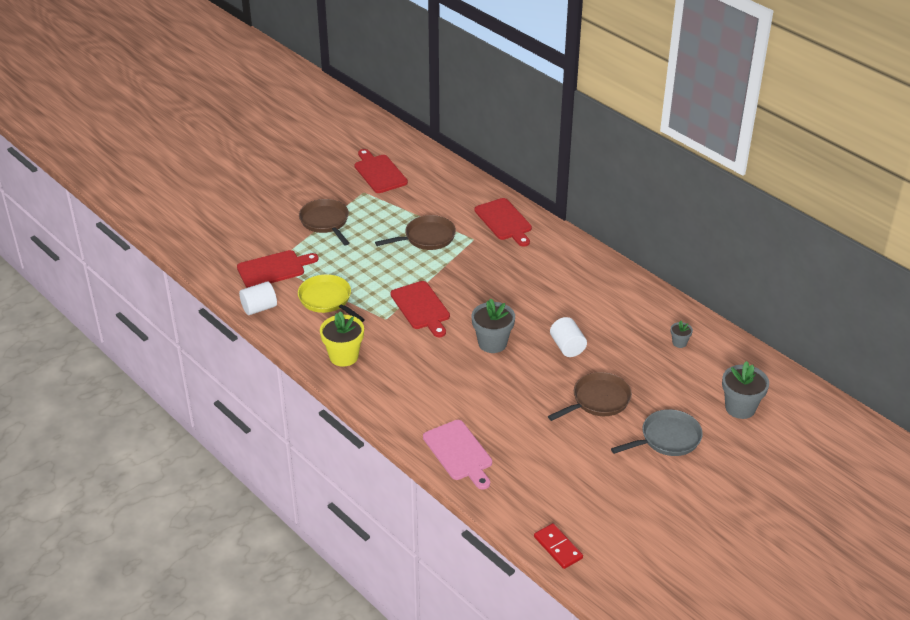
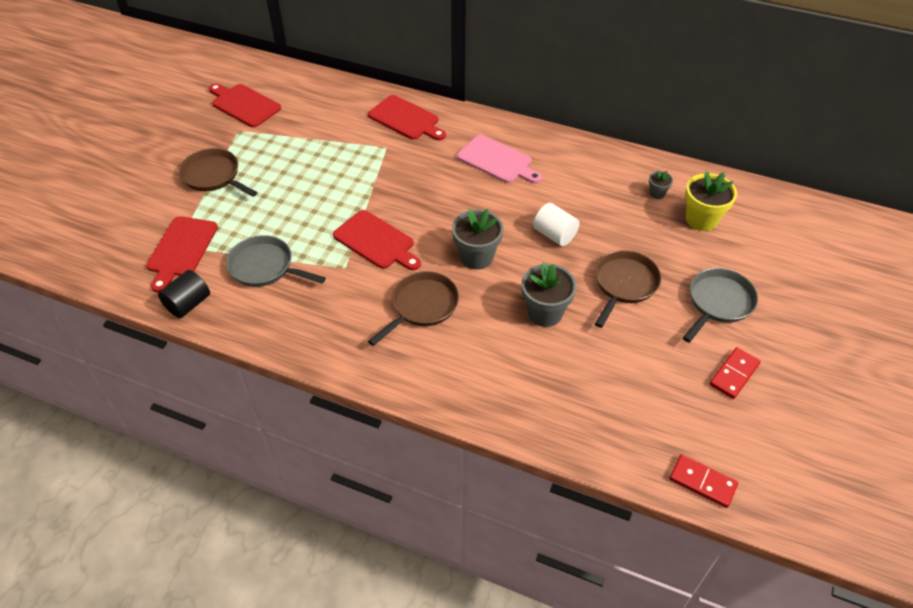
camera: 25 degrees left, 10 degrees up
(259, 308) = (188, 304): white cylinder -> black cylinder
(274, 269) = (181, 250): red cutting board -> red cutting board turned 150 degrees clockwise
(327, 300) = (265, 267): yellow pan -> grey pan
(344, 356) = (322, 330): yellow flower pot -> yellow flower pot (701, 219)
(426, 238) = (336, 161): brown pan -> brown pan (421, 306)
(459, 452) = (522, 403): pink cutting board -> pink cutting board (497, 160)
(639, 490) = (734, 374): none -> red domino
(740, 408) = (759, 243): grey flower pot -> grey flower pot (545, 313)

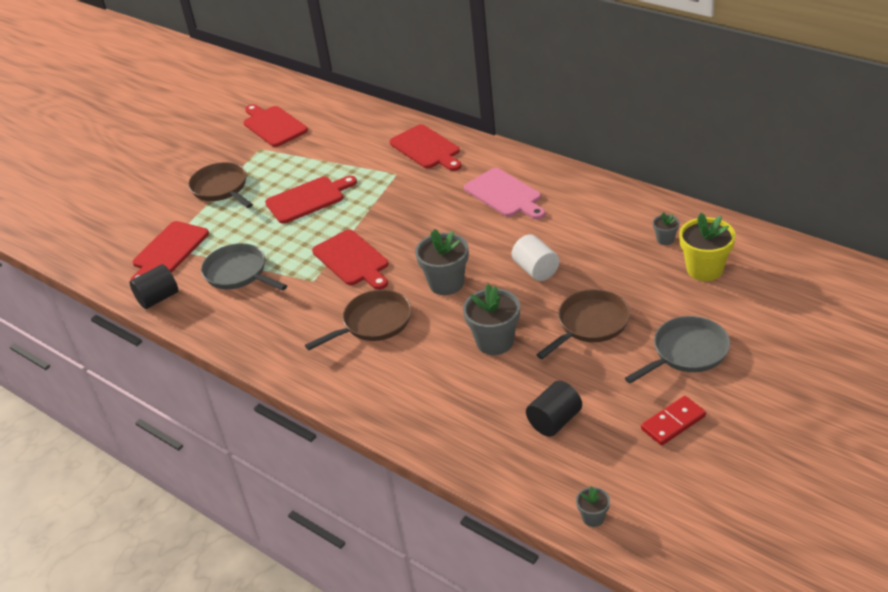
camera: 20 degrees right, 10 degrees down
(308, 180) = (308, 199): none -> red cutting board
(630, 387) = (554, 421): none -> black cylinder
(702, 482) = (593, 518): red domino -> grey flower pot

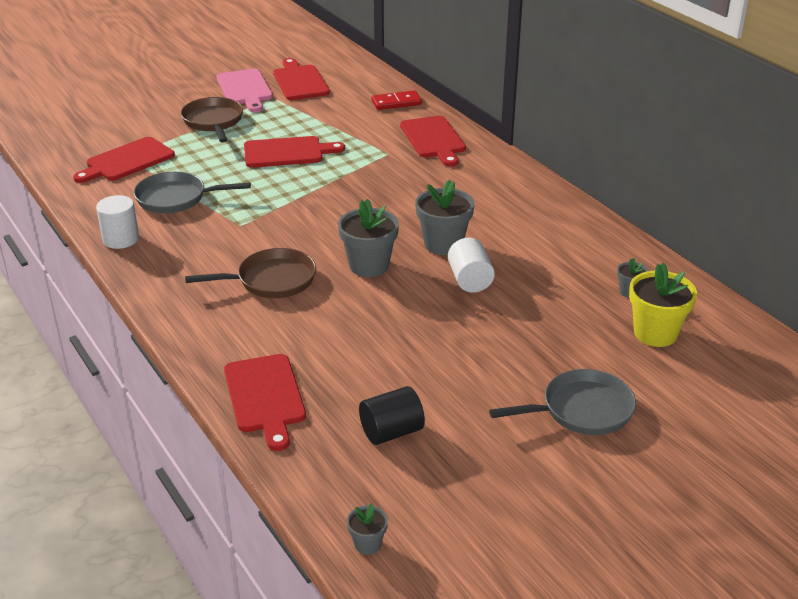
camera: 15 degrees right, 5 degrees down
(158, 298) = (87, 198): black cylinder -> none
(216, 327) = (120, 239): none -> white cylinder
(239, 273) = (176, 198): grey pan -> grey pan turned 60 degrees counterclockwise
(352, 260) = (291, 217): red cutting board -> red cutting board (265, 397)
(495, 342) = (381, 335): grey flower pot -> grey flower pot (443, 244)
(505, 194) = (485, 201): pink cutting board -> pink cutting board (245, 89)
(590, 324) = (492, 349): brown pan -> none
(673, 423) = (520, 477): red domino -> red domino (396, 103)

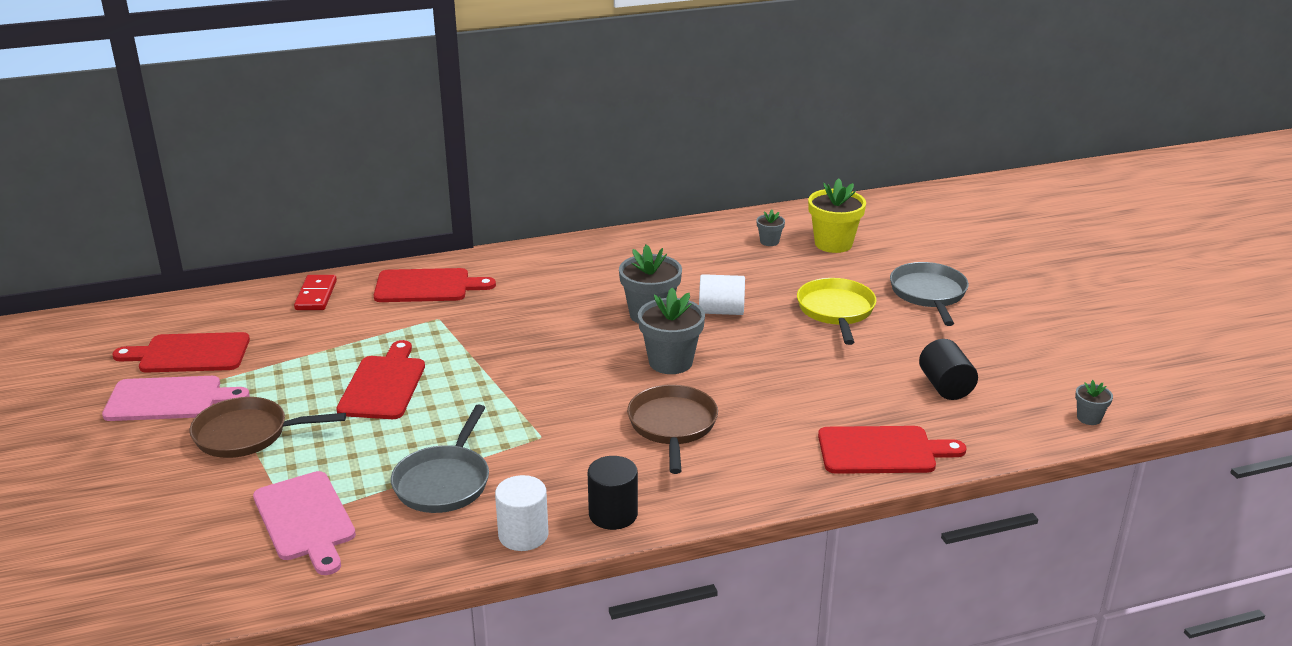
camera: 75 degrees left, 5 degrees down
(127, 161) = (306, 519): red cutting board -> pink cutting board
(149, 271) = (613, 514): none -> black cylinder
(507, 348) = (836, 311): none -> yellow pan

